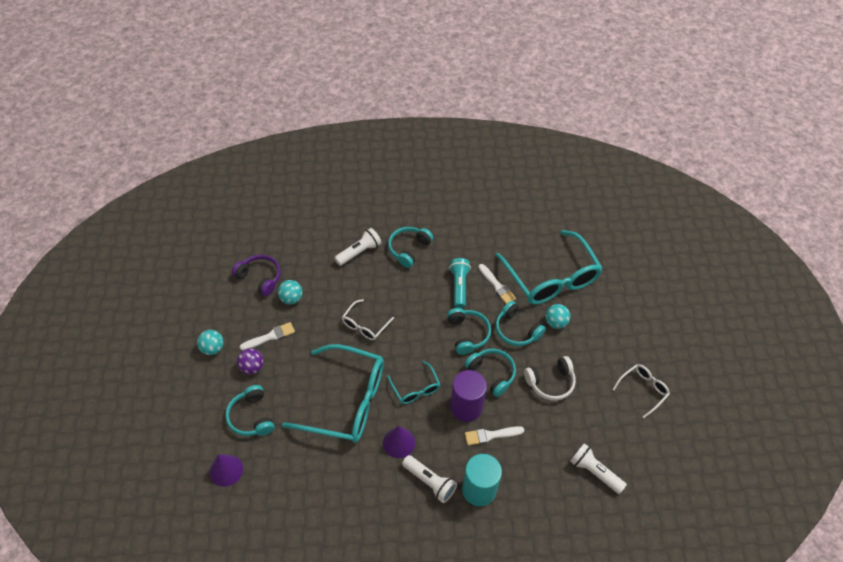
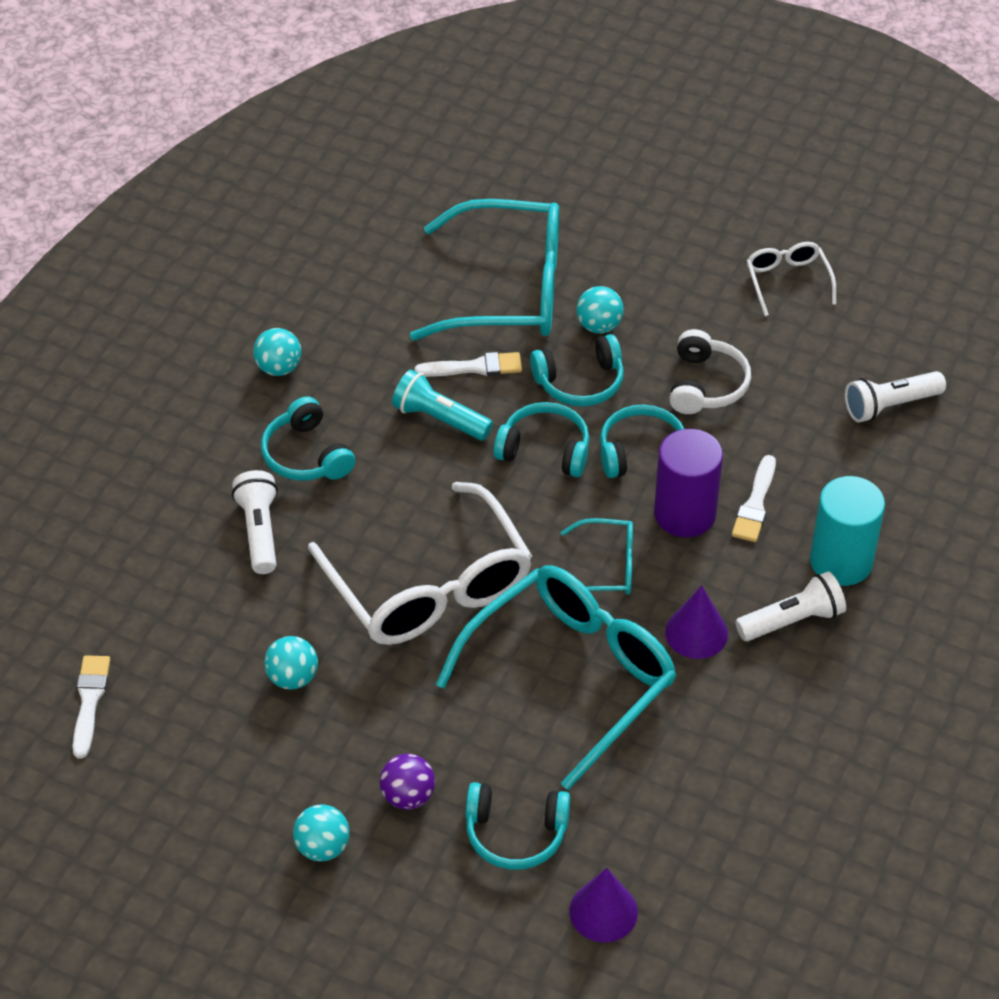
camera: 60 degrees left, 5 degrees down
(260, 277) = (206, 711): purple headphones -> none
(270, 336) = (358, 743): white brush -> white brush (89, 701)
(365, 325) = (430, 587): white glasses -> white glasses, size x2.11
(449, 218) = (279, 368): none -> turquoise ball

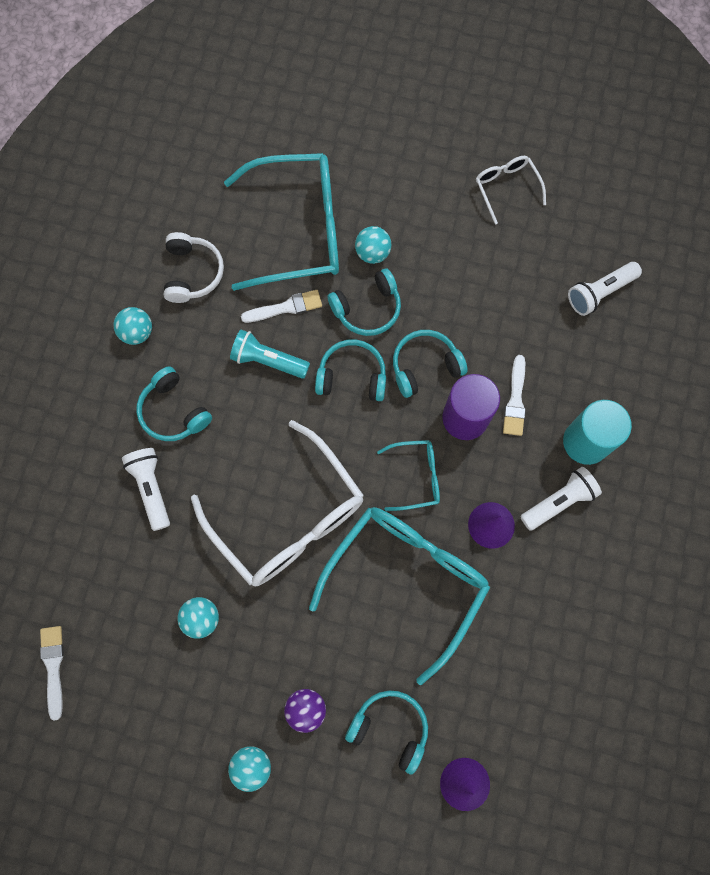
camera: 10 degrees left, 25 degrees up
(515, 834) = (390, 728): turquoise headphones -> turquoise headphones turned 150 degrees counterclockwise
(706, 385) = (462, 295): white headphones -> white headphones (193, 273)

